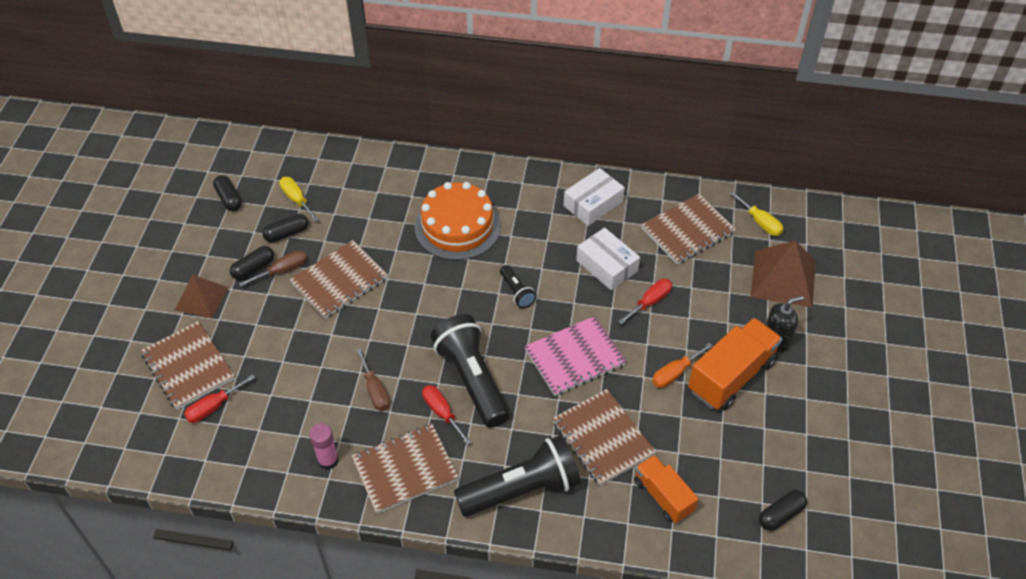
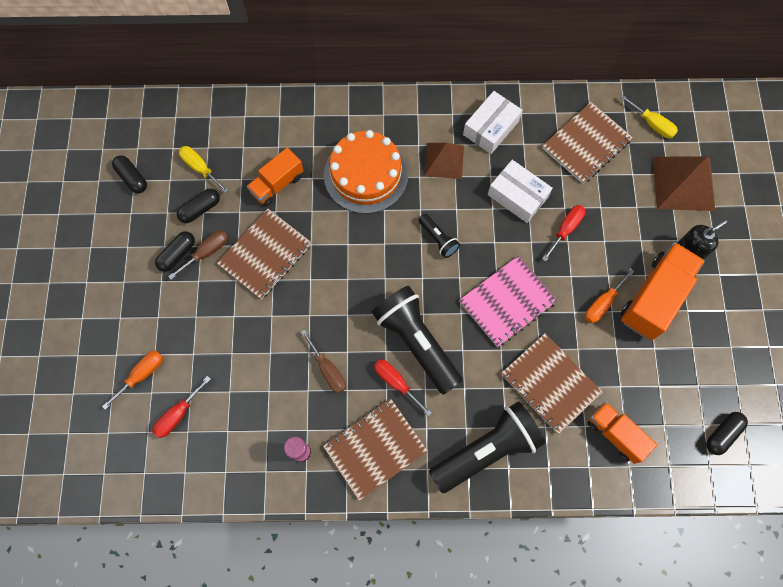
camera: 10 degrees left, 20 degrees up
(188, 366) = (142, 375): brown notebook -> orange screwdriver
(201, 298) = (135, 297): brown pyramid -> brown pyramid (444, 160)
(368, 223) = (277, 184): none -> orange truck

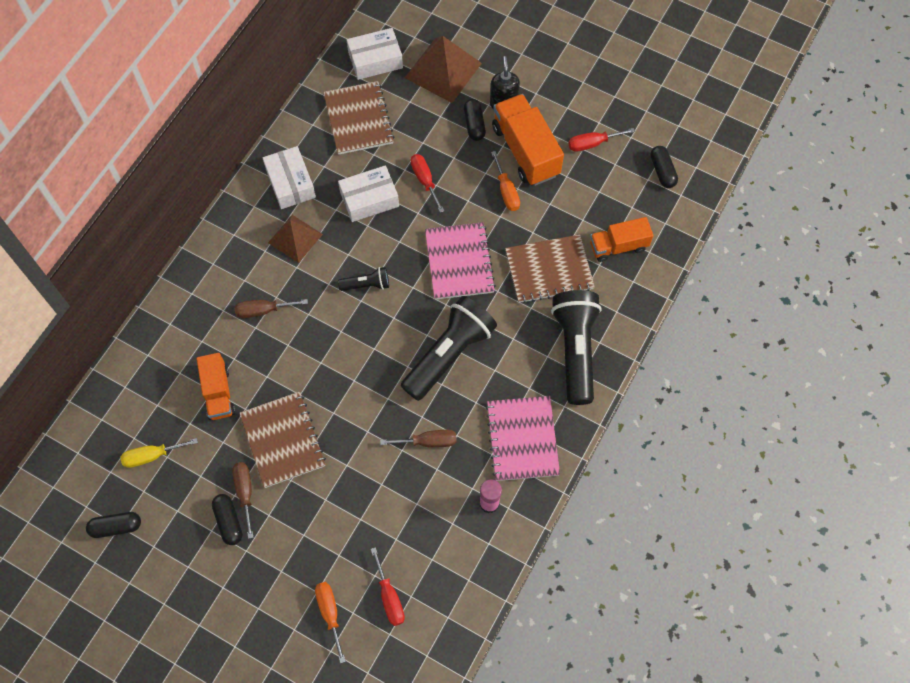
camera: 60 degrees left, 5 degrees down
(200, 209) = (196, 477): black capsule -> black capsule (474, 124)
(366, 174) = (263, 310): orange cake -> brown screwdriver
(375, 449) = (522, 439): brown notebook -> pink notebook
(396, 383) = (475, 390): red screwdriver -> red screwdriver (592, 144)
(416, 342) = (449, 354): black flashlight -> black flashlight turned 135 degrees clockwise
(652, 124) = (375, 60): yellow screwdriver -> white box

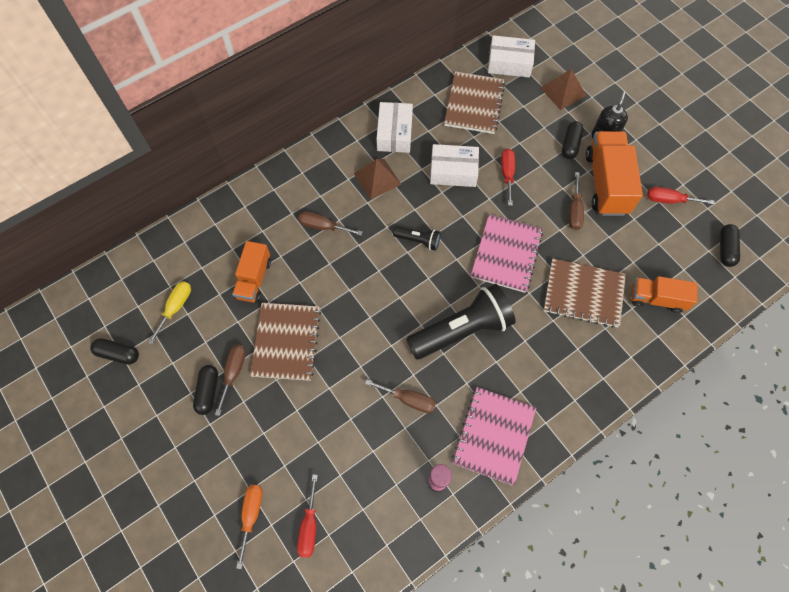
camera: 25 degrees right, 0 degrees up
(152, 456) = (176, 307): yellow screwdriver -> yellow screwdriver turned 105 degrees clockwise
(443, 70) = (563, 91): brown pyramid -> brown pyramid, size x0.65
(506, 191) = (574, 211): orange screwdriver -> brown screwdriver
(575, 350) = (577, 375): black flashlight -> none

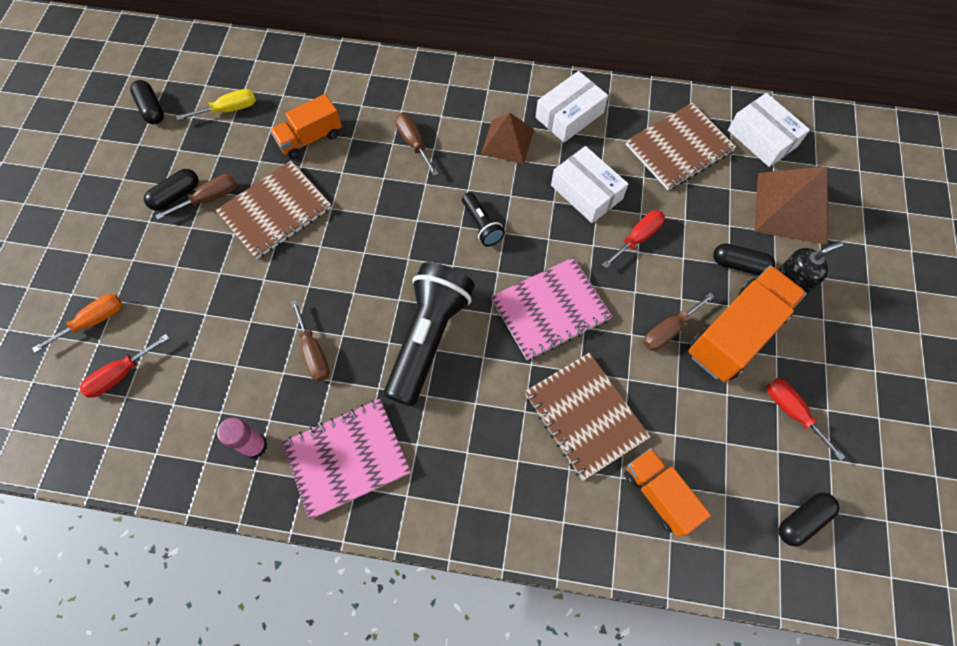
camera: 45 degrees right, 0 degrees up
(462, 330) = (429, 338): black flashlight -> black flashlight turned 90 degrees counterclockwise
(563, 91) = (792, 208): brown pyramid -> brown pyramid, size x1.53
(570, 144) = (739, 264): black capsule -> black capsule turned 45 degrees clockwise

